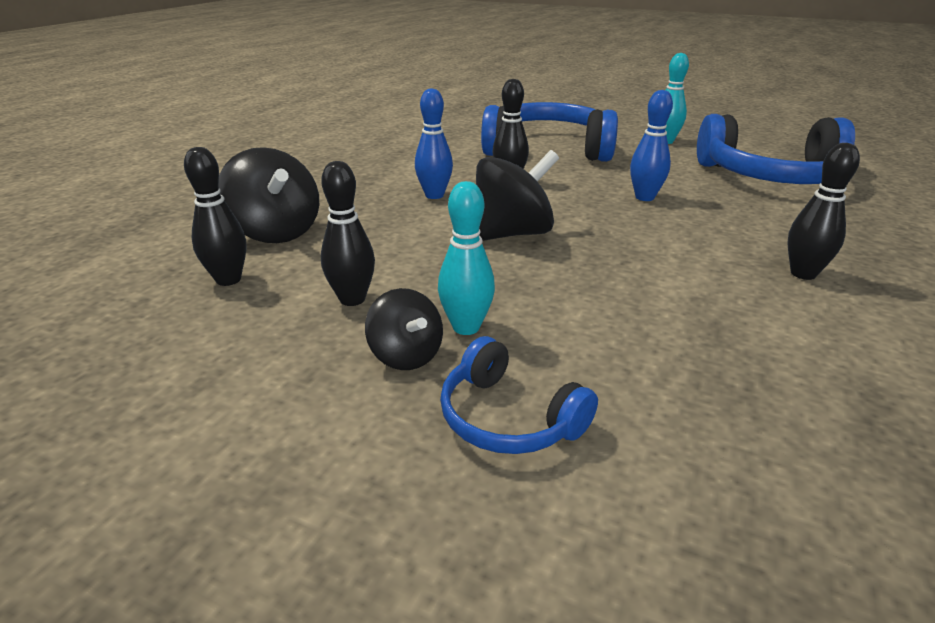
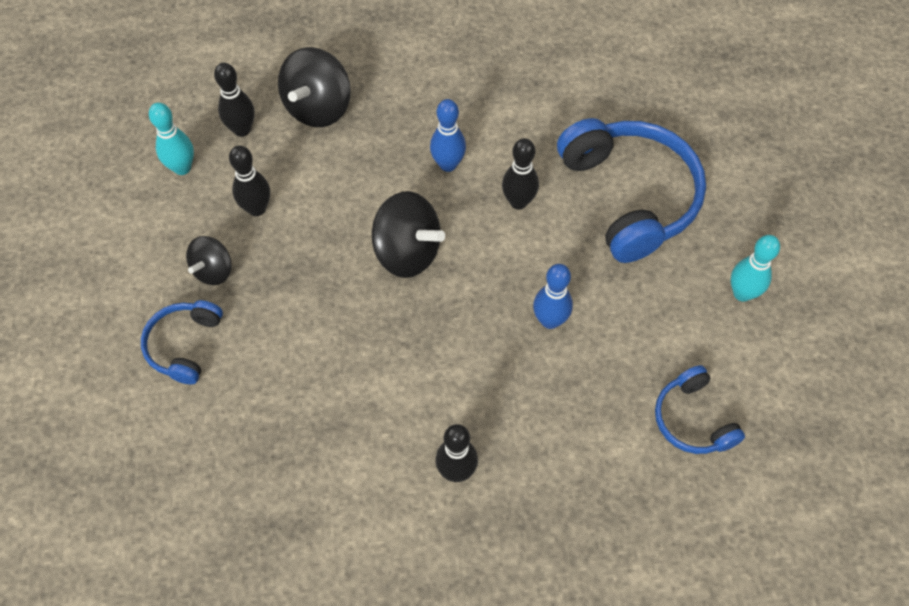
camera: 60 degrees right, 30 degrees up
(466, 327) = (259, 285): turquoise bowling pin -> turquoise bowling pin (182, 168)
(773, 176) = (692, 419): blue headphones -> blue headphones, size x0.52

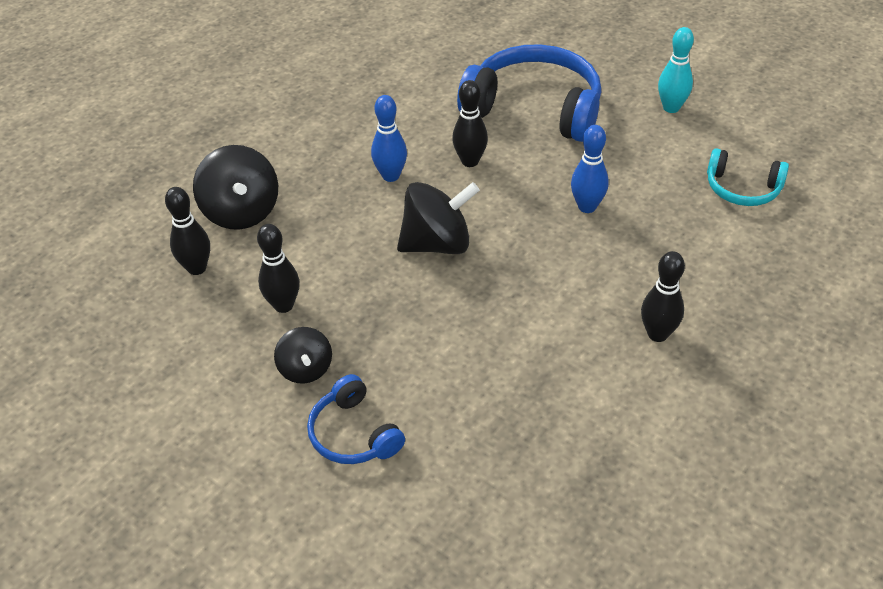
camera: 45 degrees left, 15 degrees down
(182, 168) = (179, 328): turquoise bowling pin -> none
(692, 419) = (742, 188): blue headphones -> turquoise headphones

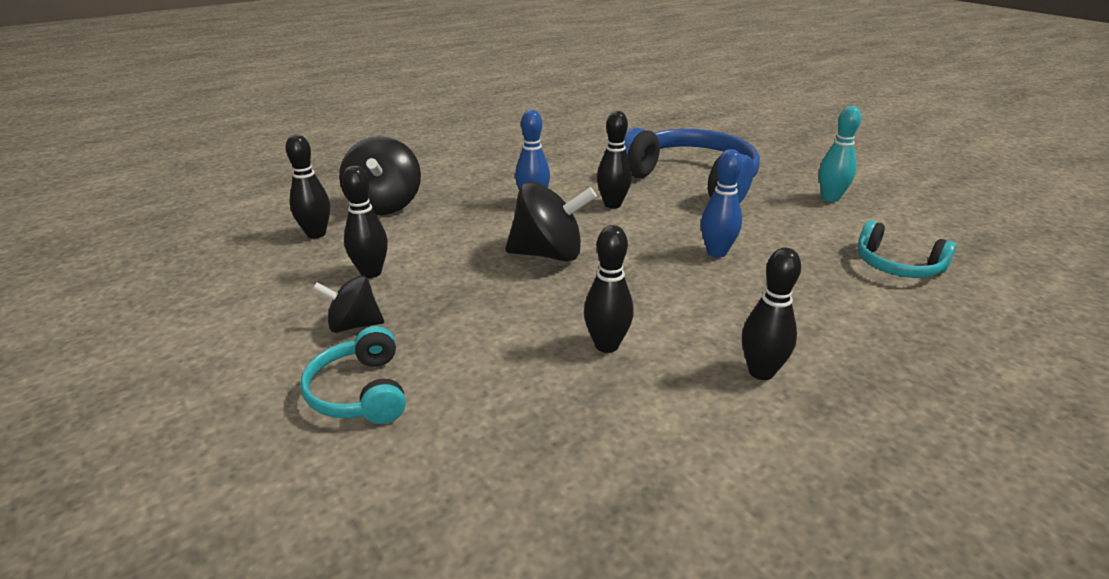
camera: 15 degrees right, 15 degrees down
(306, 369) = (354, 325): black spinning top -> black spinning top turned 90 degrees clockwise
(353, 434) = (360, 392): blue headphones -> turquoise headphones
(530, 337) = (606, 345): none -> black bowling pin

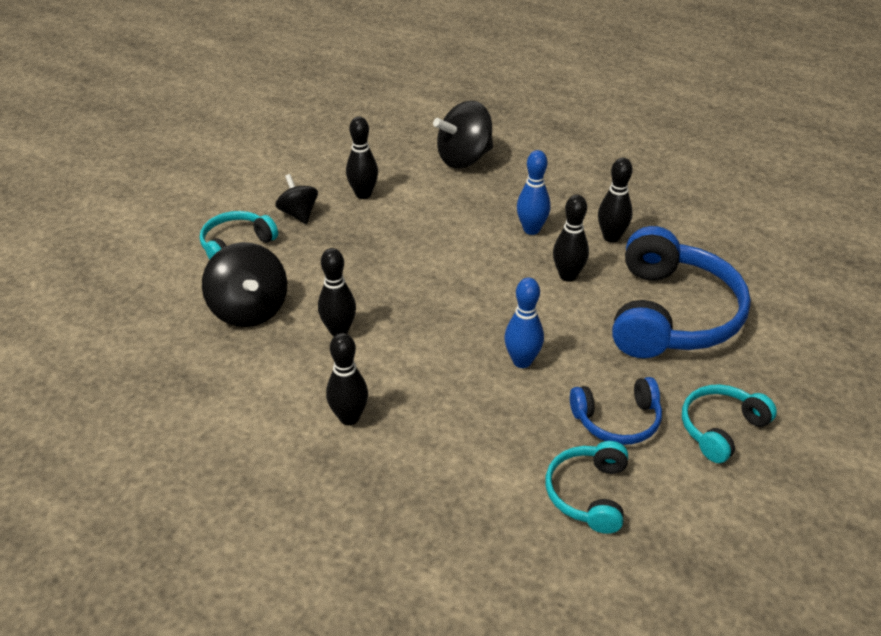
camera: 65 degrees right, 10 degrees up
(316, 234) = (397, 149): black bowling pin -> black bowling pin (611, 237)
(548, 254) = (447, 266): black spinning top -> black spinning top (249, 310)
(810, 232) = (617, 420): none -> blue headphones
(830, 198) = (721, 428): turquoise bowling pin -> turquoise headphones

